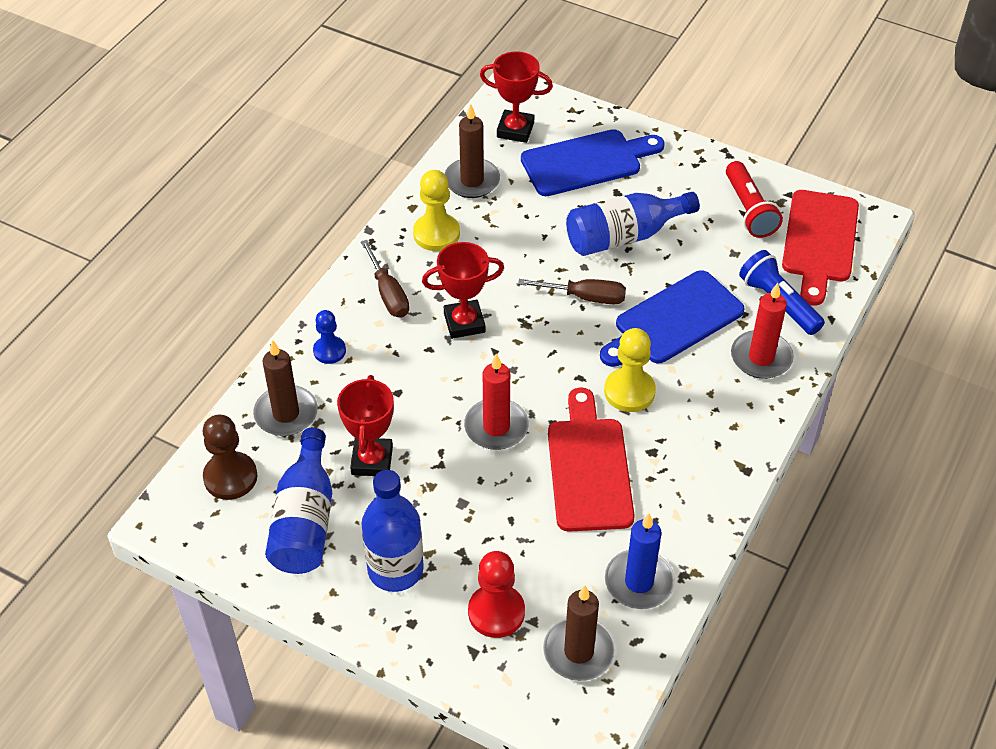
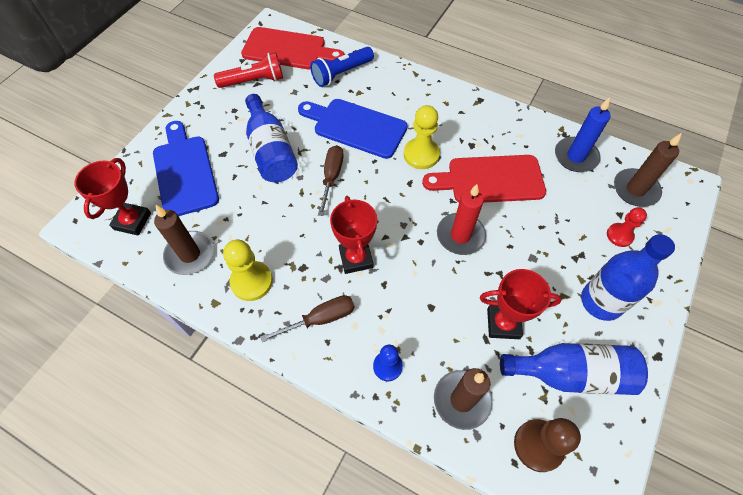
camera: 90 degrees left, 10 degrees up
(496, 612) = (619, 235): red pawn -> red pawn, size x0.65
(674, 321) = (356, 127): blue cutting board -> blue cutting board turned 150 degrees clockwise
(761, 357) = (388, 85): red candle -> none

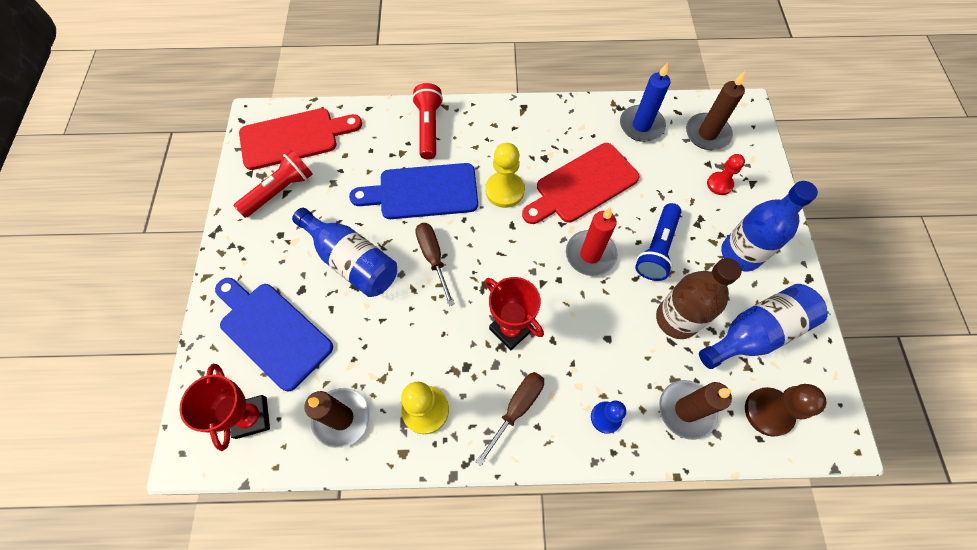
camera: 30 degrees left, 5 degrees up
(341, 73) = (370, 140): blue flashlight -> blue flashlight (656, 248)
(392, 84) = (429, 128): none -> red flashlight
(503, 323) = (676, 319): red trophy -> brown bottle

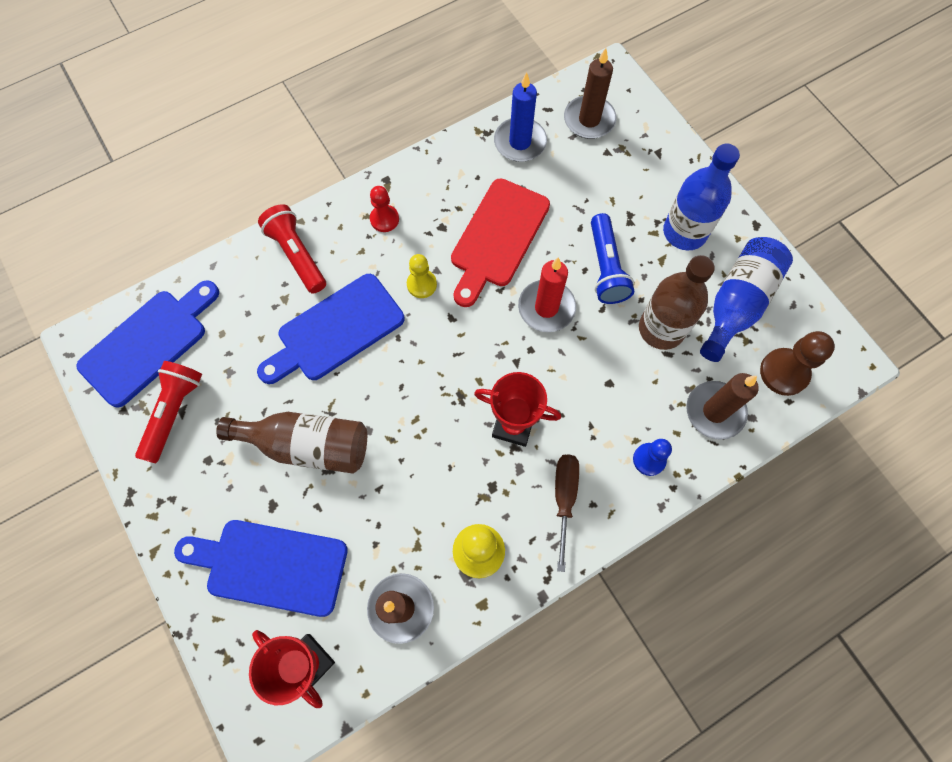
camera: 30 degrees left, 5 degrees up
(294, 138) = (148, 343): red cutting board -> blue cutting board
(352, 261) = (308, 445): blue bottle -> brown bottle
(433, 257) = (391, 395): brown screwdriver -> none
(504, 191) = (421, 284): yellow pawn -> yellow pawn, size x0.65
(719, 184) = (629, 169): red pawn -> red pawn (384, 219)

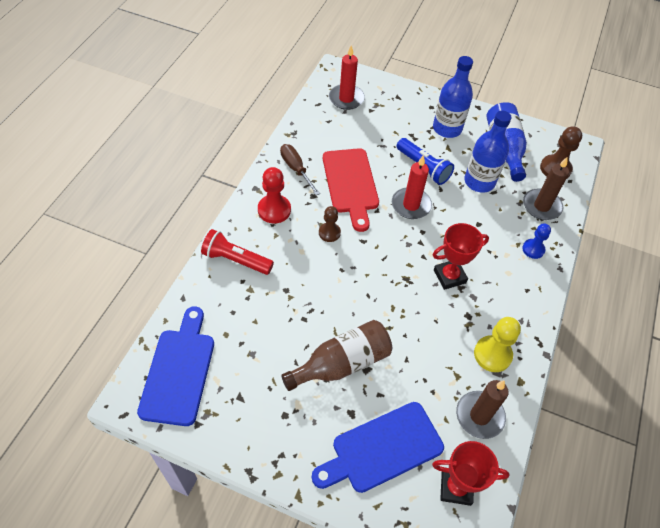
camera: 40 degrees left, 15 degrees down
(174, 412) = (235, 401): red flashlight -> none
(336, 330) = (300, 288): blue cutting board -> none
(384, 219) = (274, 210): red pawn -> red pawn, size x1.53
(421, 284) = (329, 233): yellow pawn -> brown pawn
(520, 142) = (318, 128): blue candle -> none
(564, 498) = (510, 296): brown screwdriver -> brown screwdriver (296, 168)
(589, 120) = (346, 99): brown candle -> red candle
(661, 329) = (479, 182): brown bottle -> blue bottle

